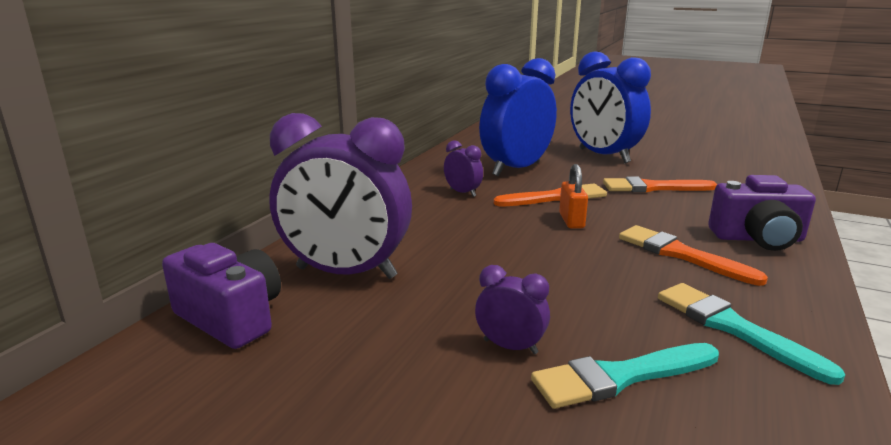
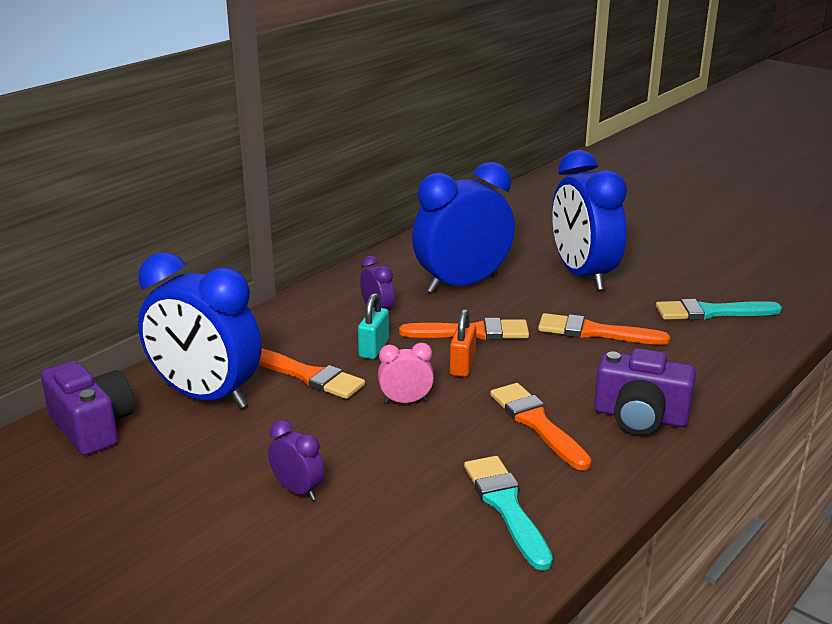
camera: 15 degrees right, 5 degrees up
(346, 273) = (206, 396): purple clock -> blue clock
(437, 244) = (308, 375): none -> orange brush
(482, 217) = (374, 349): none -> turquoise padlock
(547, 252) = (405, 401): none -> pink clock
(620, 377) = (365, 531): turquoise brush -> turquoise brush (711, 312)

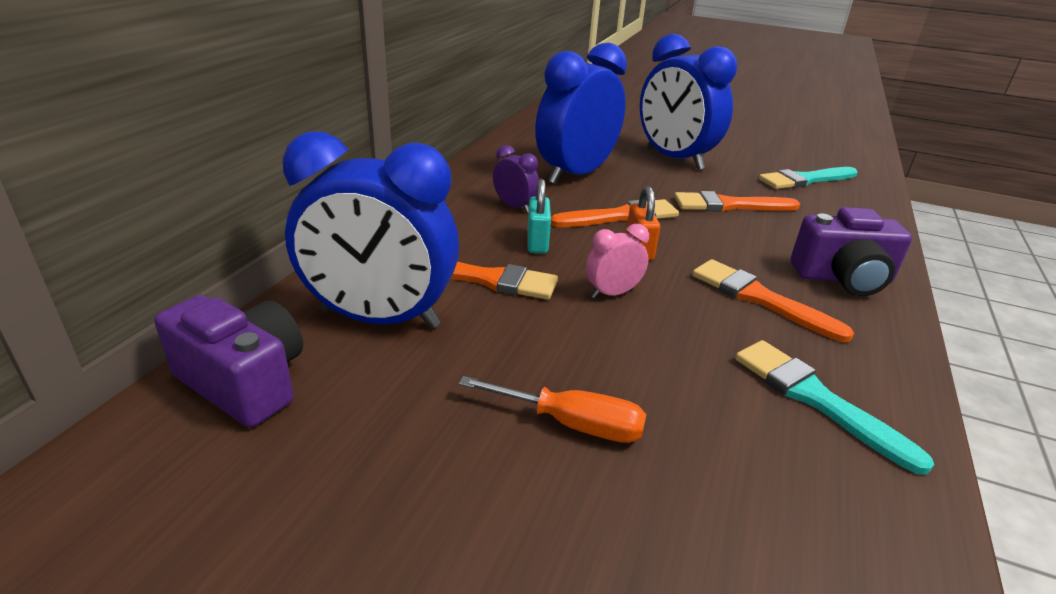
camera: 20 degrees left, 5 degrees up
(298, 490) = (572, 424): purple clock -> orange screwdriver

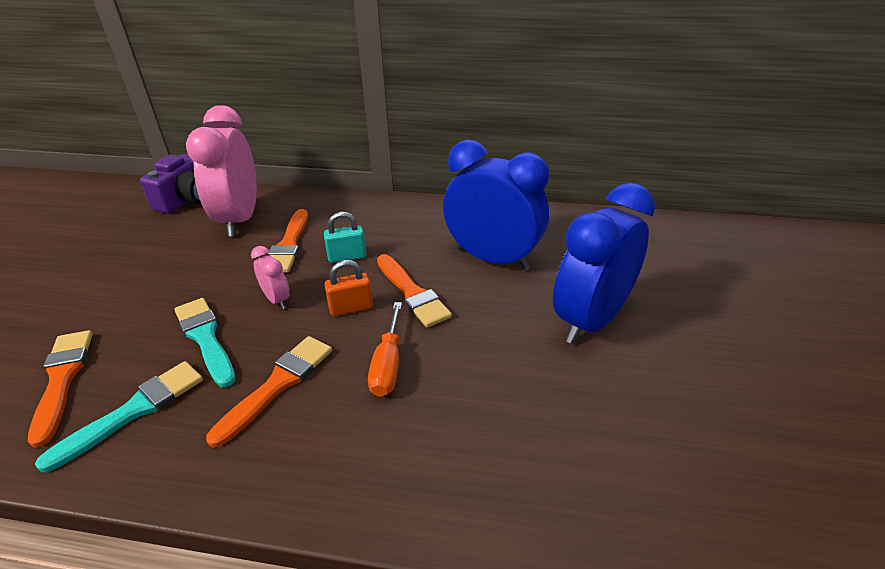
camera: 80 degrees right, 5 degrees up
(380, 319) = (240, 219): blue clock -> pink clock
(514, 207) = (405, 238): purple clock -> none
(572, 424) = (135, 297): orange screwdriver -> orange screwdriver (388, 364)
(729, 205) = (478, 367): orange brush -> orange brush (62, 379)
(805, 180) = (616, 451): turquoise brush -> turquoise brush (205, 338)
(843, 278) = (327, 457): purple camera -> none

